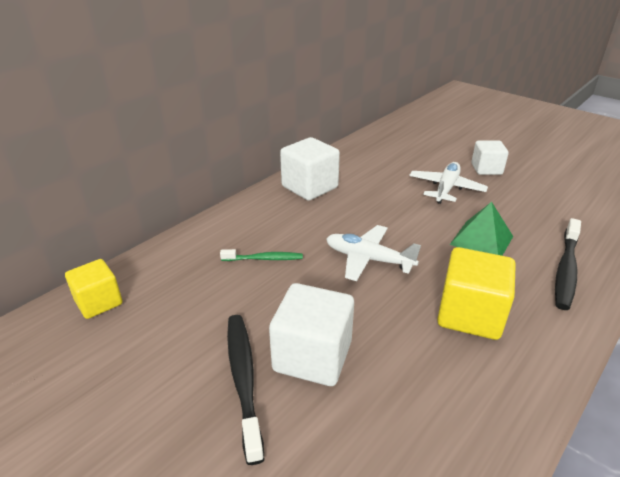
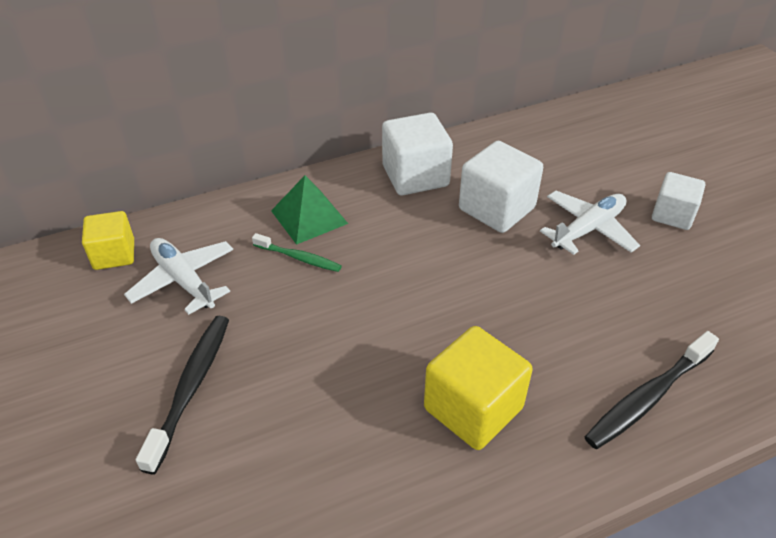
camera: 25 degrees right, 10 degrees up
(312, 356) = (270, 389): white cube -> white cube (496, 209)
(368, 259) = (411, 297): white plane -> white plane (183, 280)
(481, 240) = (571, 319): green pyramid -> green pyramid (309, 217)

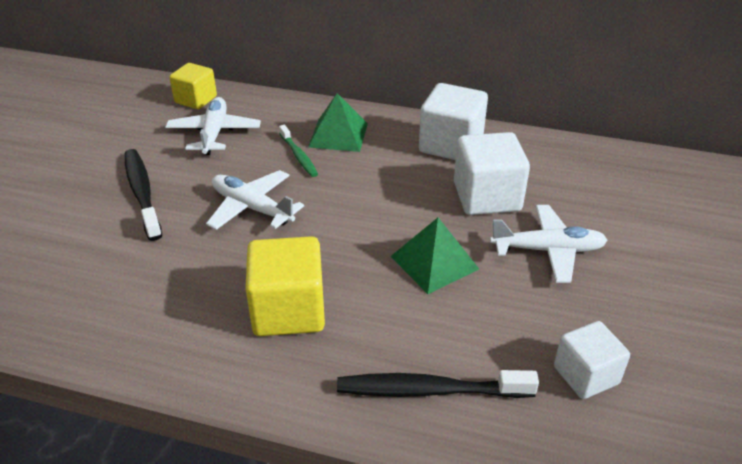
camera: 40 degrees right, 5 degrees down
(190, 389) = (142, 193): black toothbrush -> black toothbrush turned 75 degrees counterclockwise
(321, 335) = (252, 208): none -> white plane
(527, 290) = (434, 262): none -> green pyramid
(672, 215) = (649, 282): white cube -> white cube (586, 375)

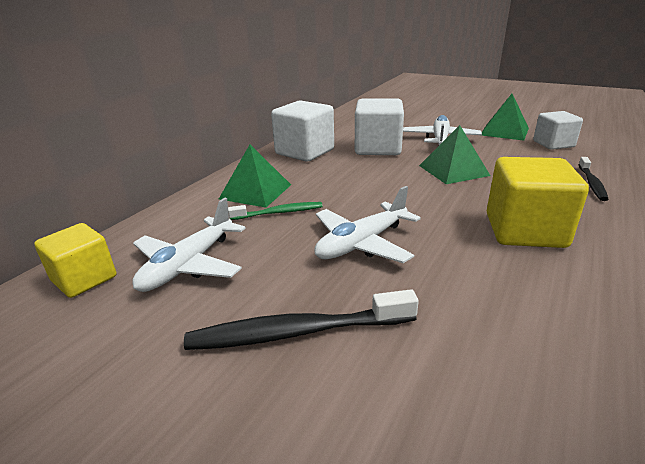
camera: 75 degrees left, 10 degrees down
(214, 133) = (189, 265): white plane -> white plane turned 75 degrees counterclockwise
(431, 390) = (591, 183): black toothbrush -> black toothbrush, size x0.61
(625, 322) = (504, 131): none -> green pyramid

